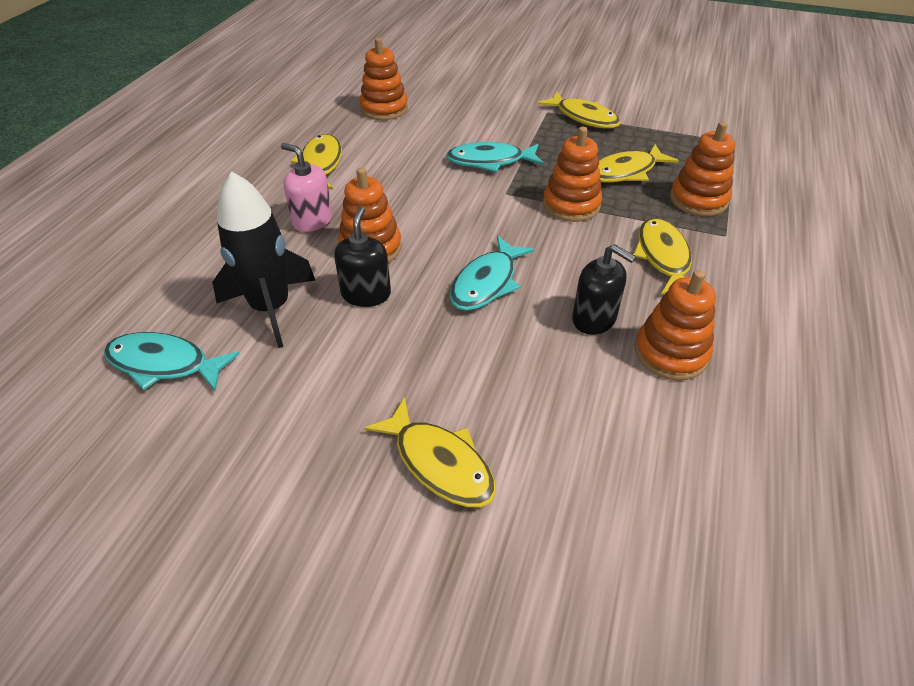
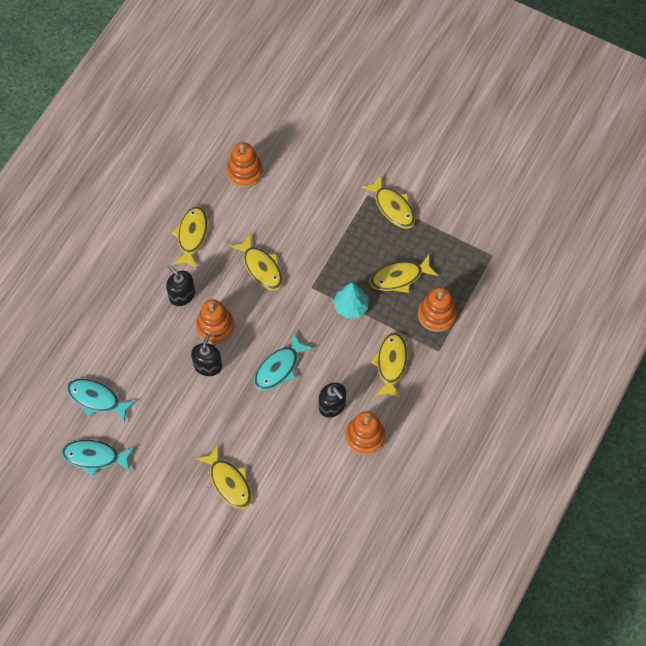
camera: 10 degrees right, 20 degrees up
(271, 308) = (153, 368): black rocket -> none
(312, 220) = (182, 295): pink soap dispenser -> black soap dispenser
(427, 182) = (261, 267): none -> yellow fish
(490, 161) = (309, 250): turquoise fish -> turquoise fish (95, 457)
(571, 205) = (351, 306): orange stacking toy -> turquoise tree

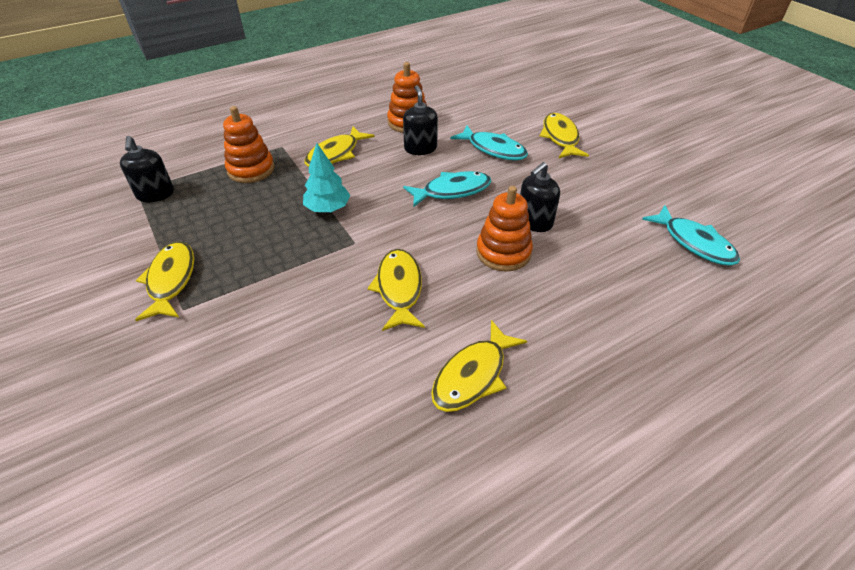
camera: 150 degrees left, 20 degrees down
(95, 457) = (707, 198): turquoise fish -> turquoise fish (493, 149)
(182, 295) = (530, 304): black soap dispenser -> black soap dispenser (155, 194)
(245, 172) = (317, 437): orange stacking toy -> none
(399, 277) = (249, 211): yellow fish -> none

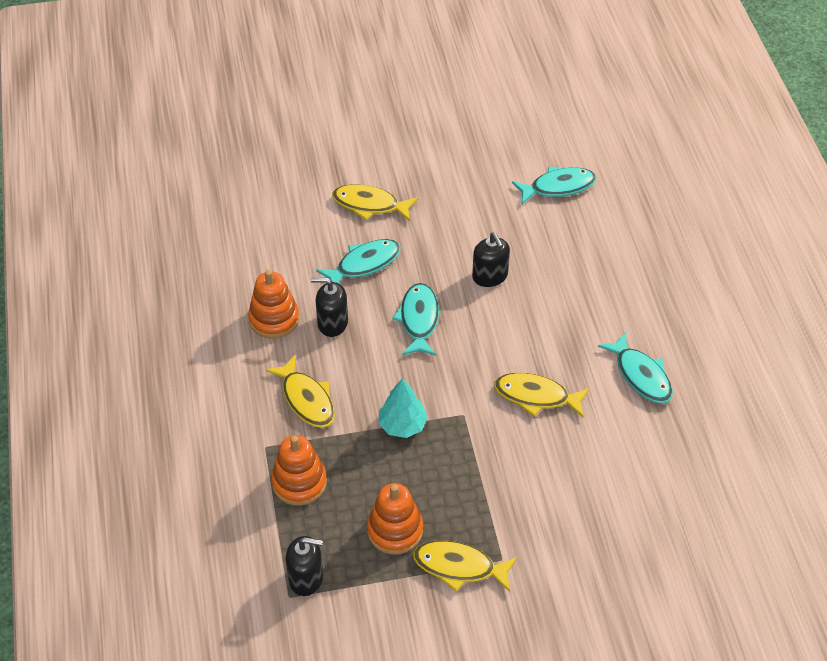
camera: 70 degrees left, 5 degrees up
(473, 375) = (640, 375): yellow fish -> turquoise fish
(503, 252) = (520, 312): orange stacking toy -> orange stacking toy (395, 530)

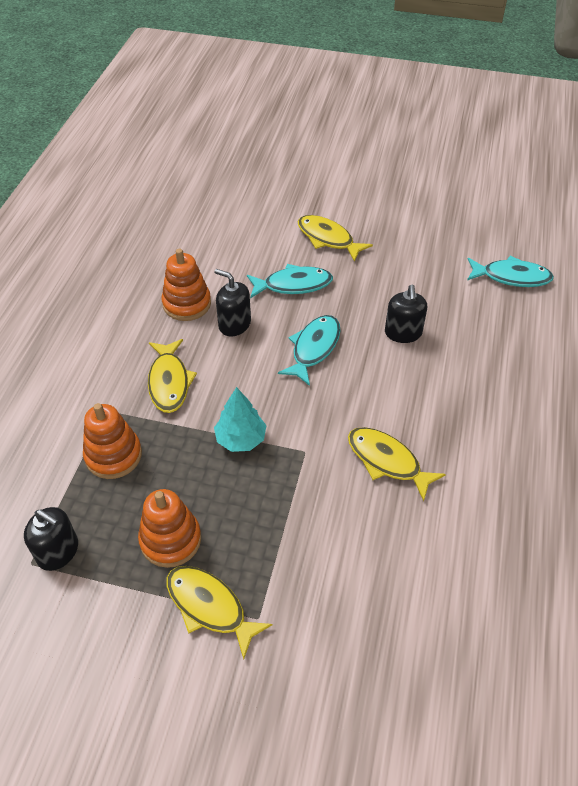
camera: 25 degrees right, 0 degrees up
(640, 375) = (508, 482): turquoise fish -> none

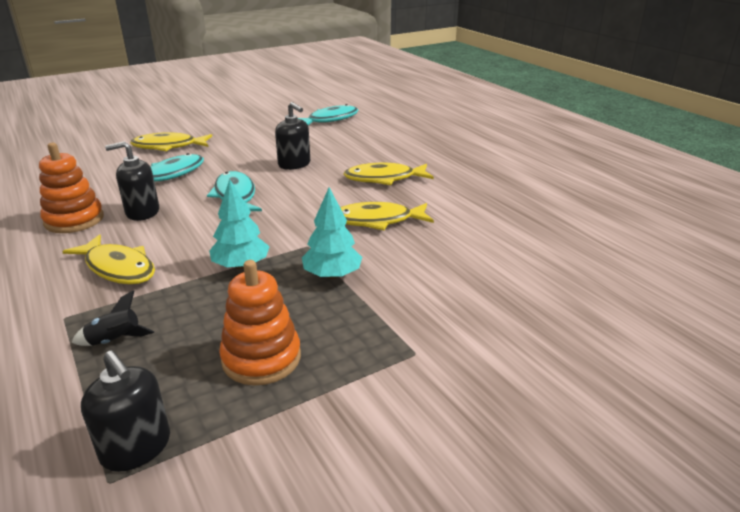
camera: 45 degrees left, 20 degrees down
(58, 551) = (136, 447): black soap dispenser -> black soap dispenser turned 60 degrees clockwise
(113, 455) = (115, 341): orange stacking toy -> black rocket
(210, 607) = (364, 375): yellow fish -> yellow fish (384, 179)
(288, 498) = (332, 275): none -> turquoise tree

